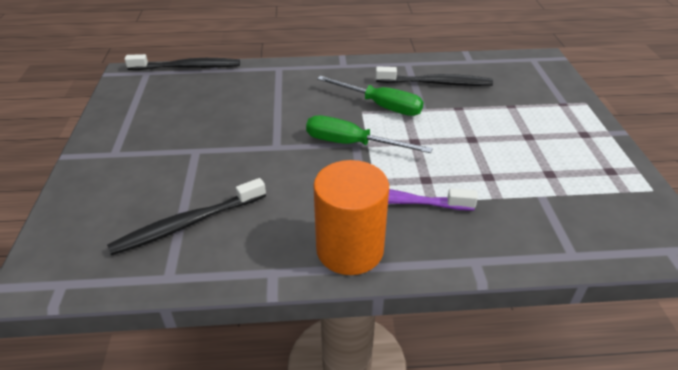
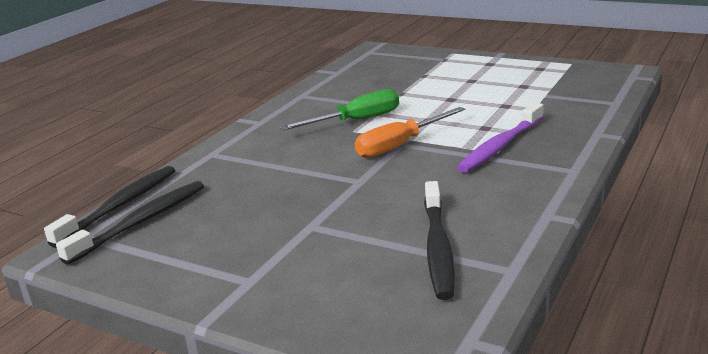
camera: 55 degrees left, 15 degrees down
(350, 249) = (545, 175): orange cylinder -> none
(352, 144) = (400, 145): green screwdriver -> orange screwdriver
(436, 83) = (352, 92): black toothbrush -> black toothbrush (141, 222)

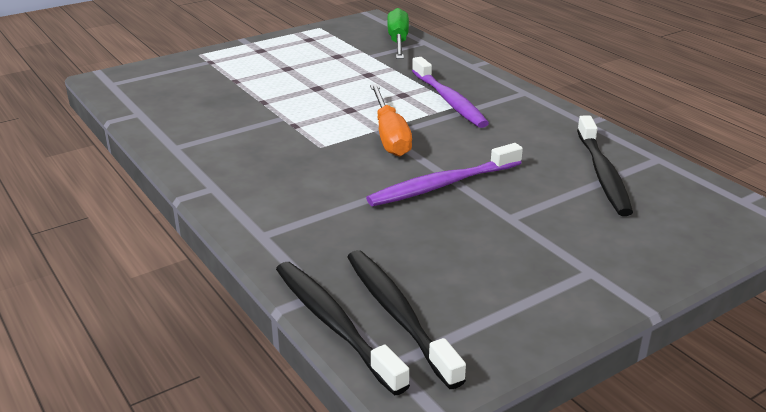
camera: 65 degrees left, 5 degrees up
(338, 186) = (443, 185): none -> purple toothbrush
(356, 121) = (299, 139): green screwdriver -> green screwdriver (398, 42)
(438, 247) = (602, 174): black toothbrush -> black toothbrush turned 60 degrees clockwise

